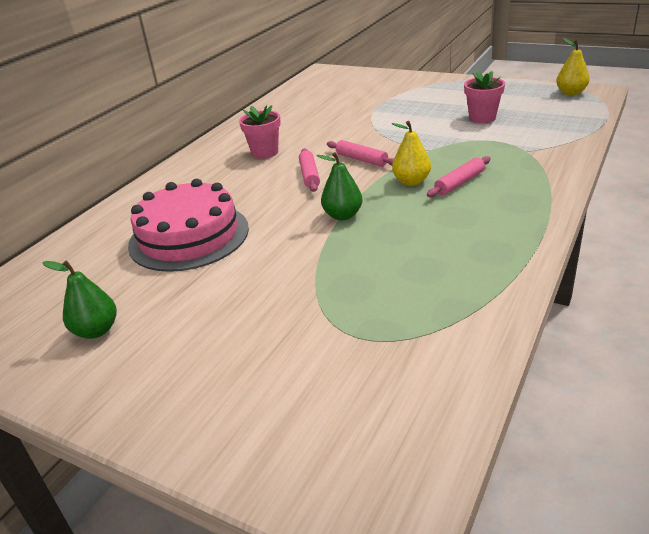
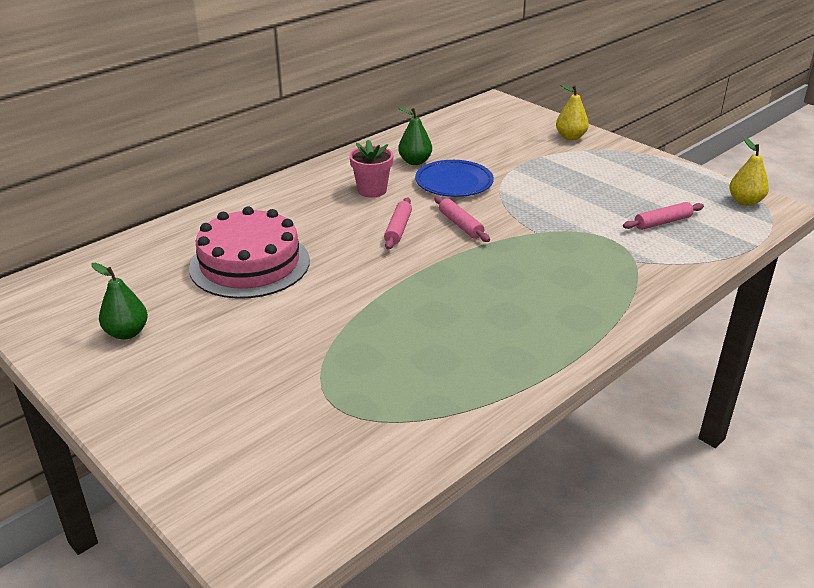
camera: 15 degrees right, 0 degrees up
(332, 131) = (454, 183): none -> blue plate
(342, 215) = (400, 282): green pear -> green pear (415, 162)
(411, 181) = (492, 264): yellow pear -> yellow pear (570, 137)
(459, 183) = (538, 279): pink rolling pin -> pink rolling pin (662, 222)
(482, 118) = (621, 208): pink flower pot -> none

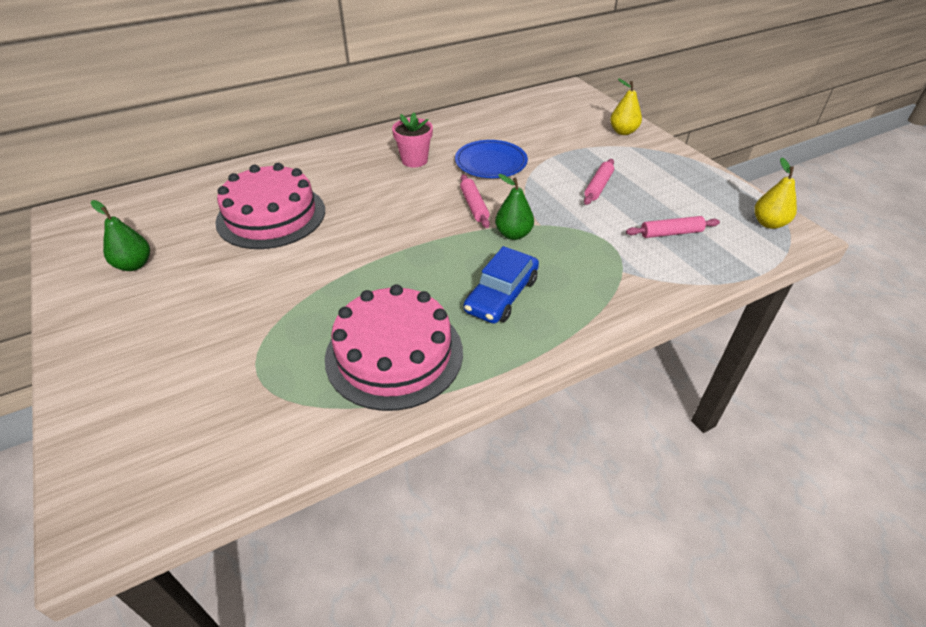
camera: 15 degrees right, 10 degrees up
(398, 229) = (416, 201): pink rolling pin -> pink rolling pin (598, 187)
(415, 162) = (467, 138): green pear -> green pear (513, 234)
(461, 365) = (394, 354): none -> pink cake
(534, 299) = (501, 295): none -> blue car

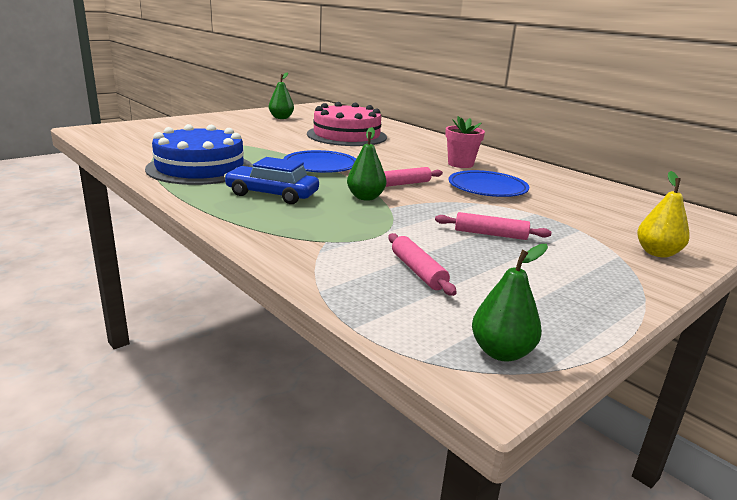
camera: 75 degrees right, 20 degrees down
(394, 354) = (200, 168): pink cake -> blue cake
(405, 251) = (320, 166): none -> blue plate
(768, 223) = (501, 352): yellow pear -> green pear

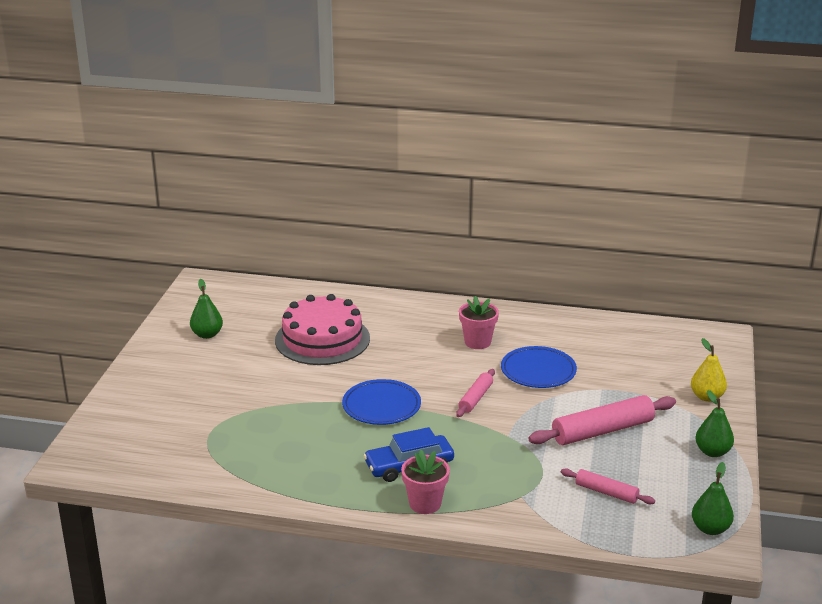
camera: 35 degrees left, 5 degrees up
(200, 168) = (296, 463): blue cake -> none
(235, 215) = (425, 504): none -> pink flower pot
(365, 197) = (476, 432): green pear -> green pear (712, 452)
(490, 234) = (602, 431): pink rolling pin -> pink rolling pin, size x1.78

